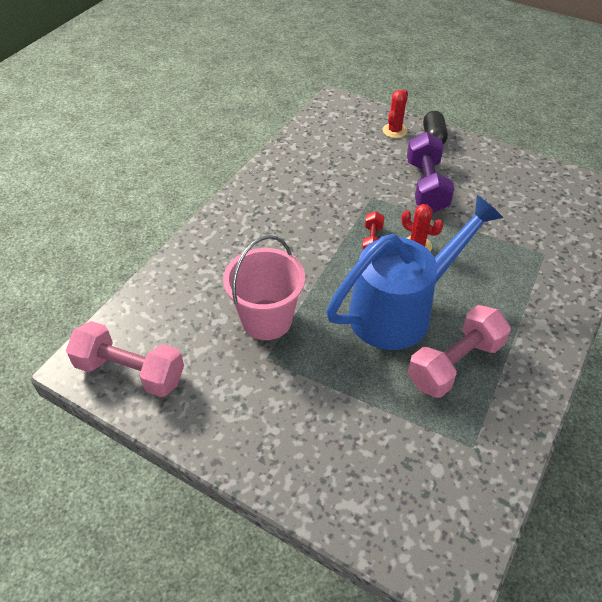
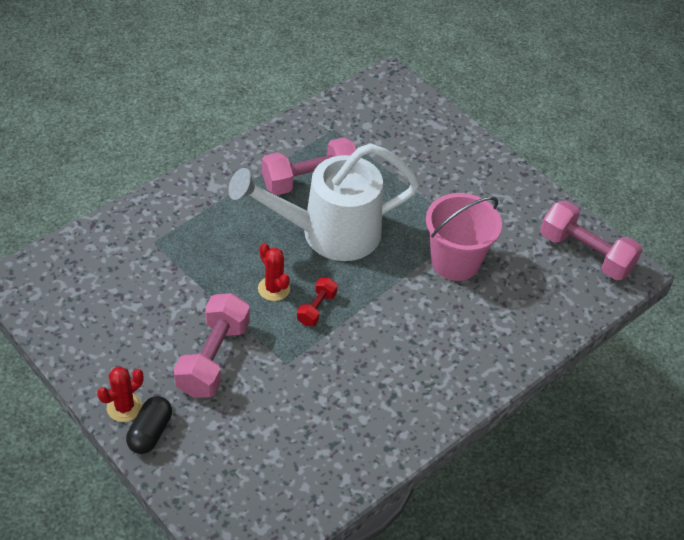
camera: 165 degrees left, 0 degrees up
(394, 131) = (193, 462): red cactus -> red cactus (124, 407)
(400, 310) = (329, 233): blue watering can -> white watering can
(426, 186) = (213, 358): purple dumbbell -> pink dumbbell

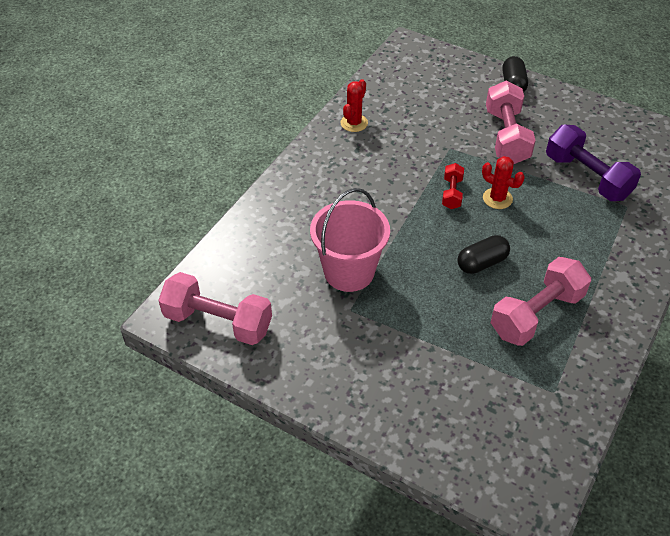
camera: 165 degrees right, 0 degrees up
(124, 407) = (542, 92): red cactus -> red cactus (354, 123)
(165, 283) = (587, 177): none -> purple dumbbell
(329, 233) = (482, 263): white watering can -> black capsule

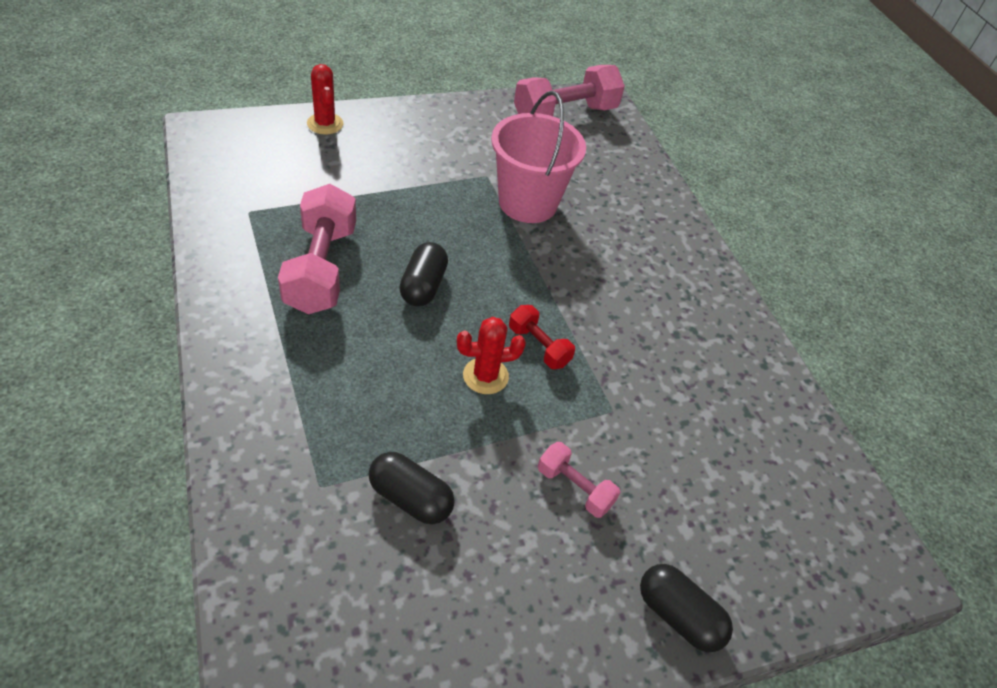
camera: 125 degrees right, 0 degrees up
(354, 123) = (746, 363): red cactus -> red cactus (325, 124)
(506, 136) = (574, 488): pink dumbbell -> pink dumbbell, size x0.52
(587, 177) = (410, 498): purple dumbbell -> black capsule

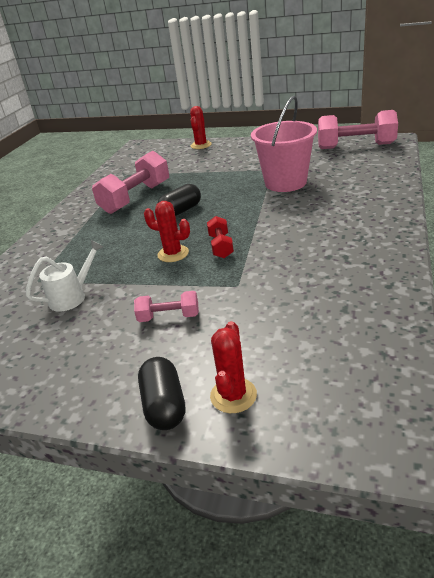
camera: 45 degrees right, 15 degrees down
(410, 498) = (72, 297): black capsule -> white watering can
(574, 488) = (169, 317): pink dumbbell -> pink dumbbell turned 75 degrees counterclockwise
(733, 571) = (233, 395): none -> red cactus

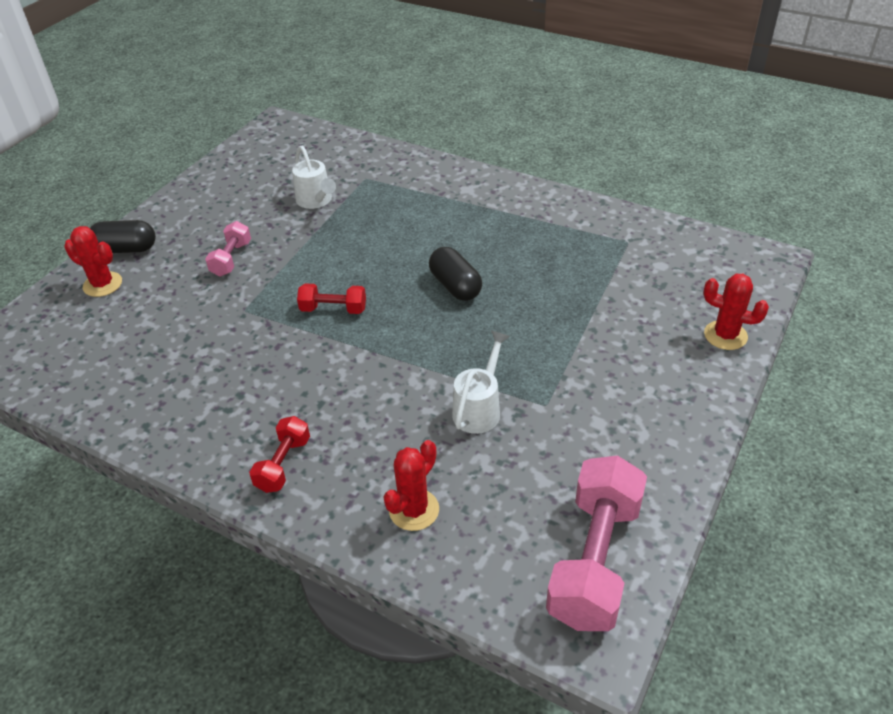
camera: 100 degrees right, 10 degrees up
(136, 198) = (528, 248): pink dumbbell -> none
(173, 254) = (346, 270): red cactus -> red cactus (414, 510)
(285, 183) = (479, 409): pink bucket -> white watering can
(372, 222) = (283, 464): none -> red dumbbell

